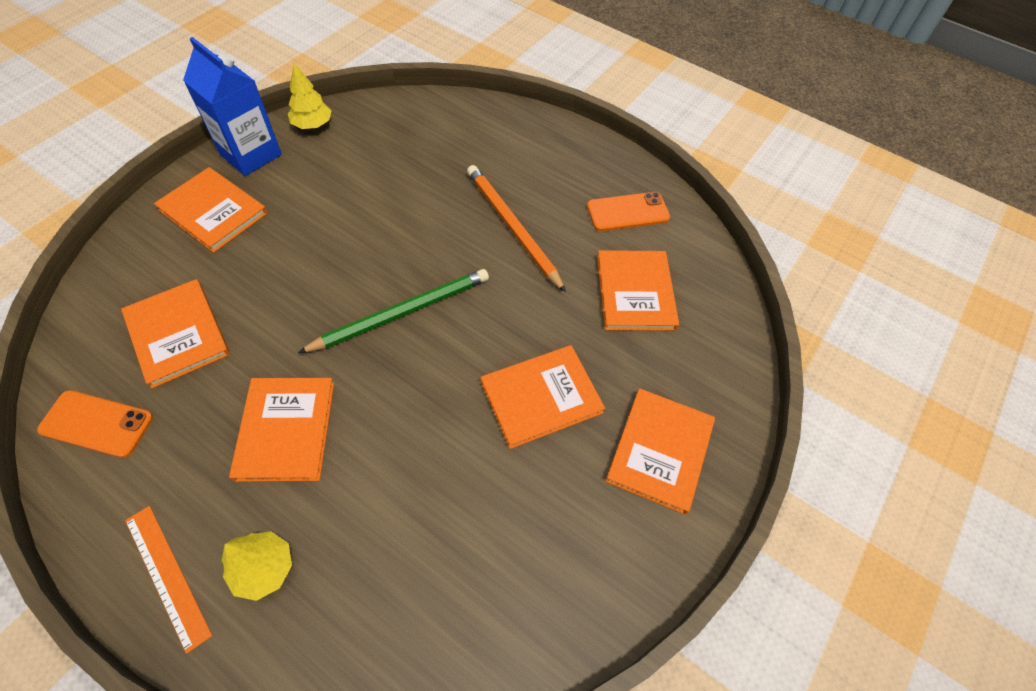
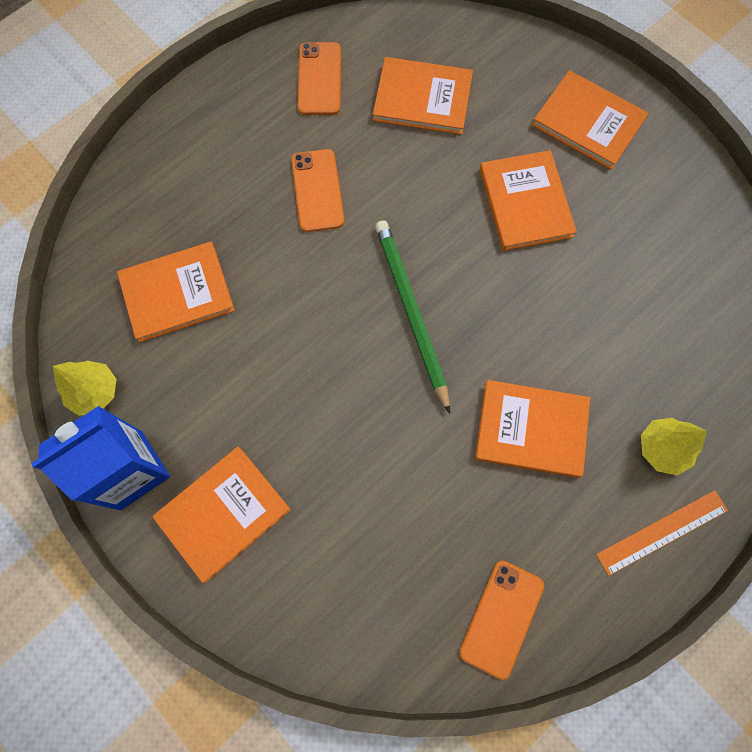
camera: 75 degrees left, 15 degrees up
(177, 334) = (401, 543): orange book -> orange book (177, 293)
(512, 227) = (317, 191): orange pencil -> orange phone

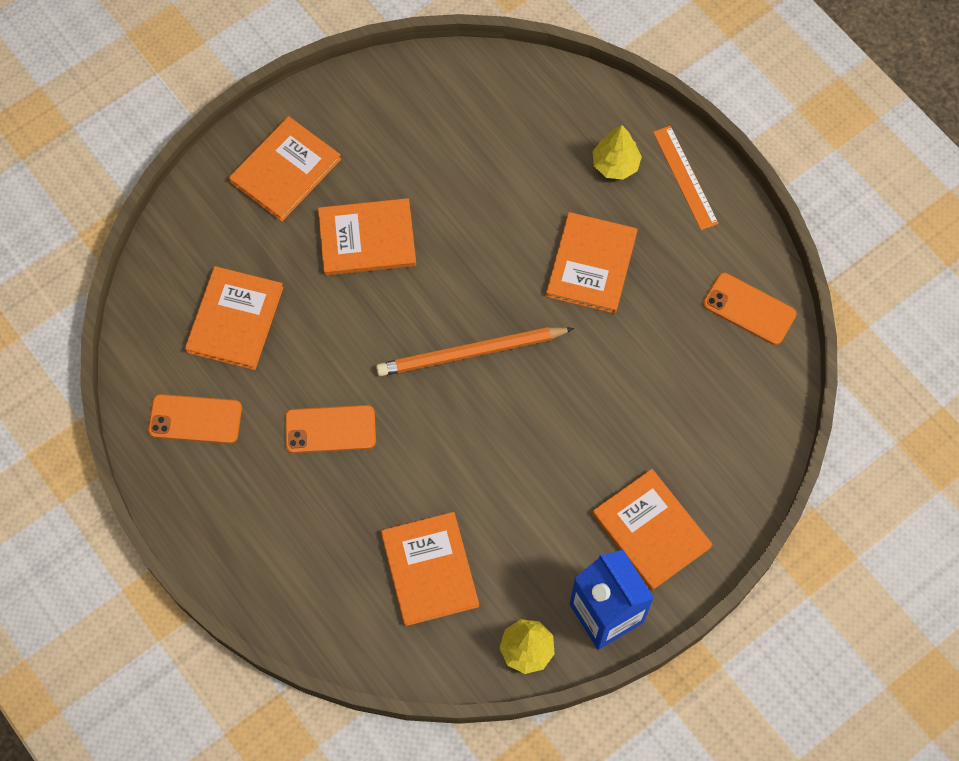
camera: 85 degrees left, 5 degrees down
(411, 312) = (471, 353): green pencil -> orange pencil

